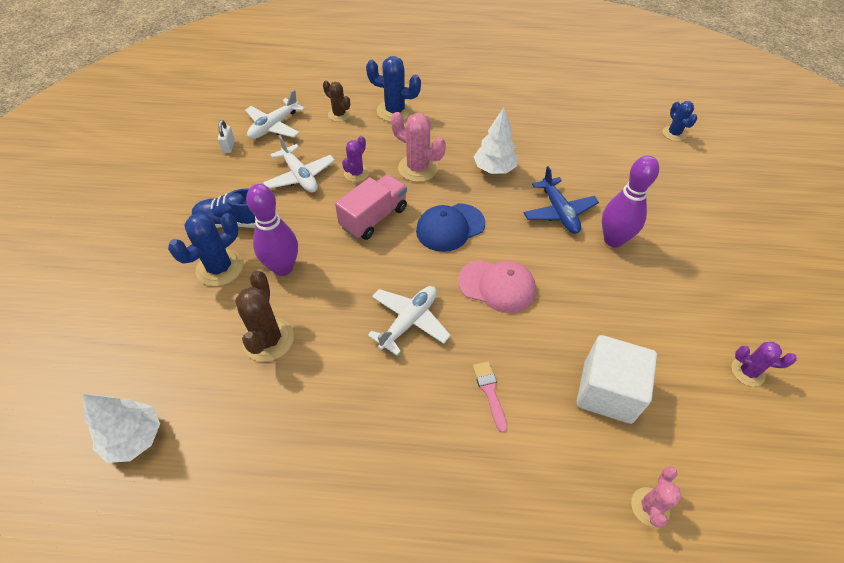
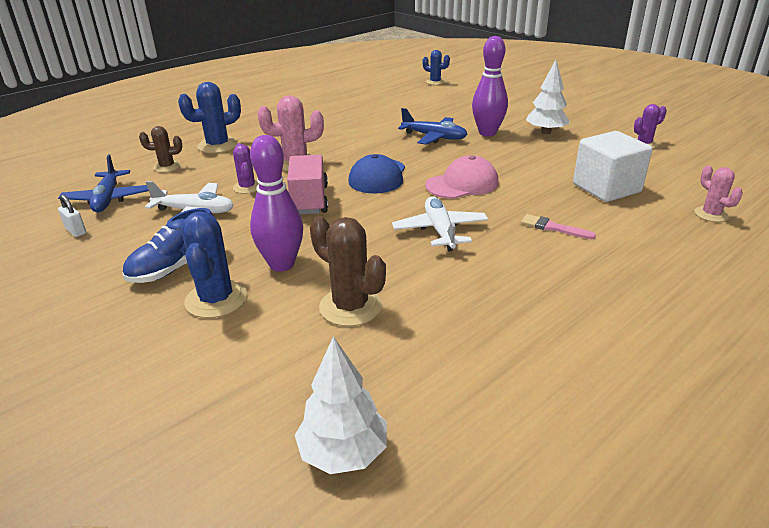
camera: 45 degrees left, 20 degrees down
(274, 126) = (108, 199): white plane -> blue plane
(494, 169) = (354, 139): white tree -> white tree (545, 132)

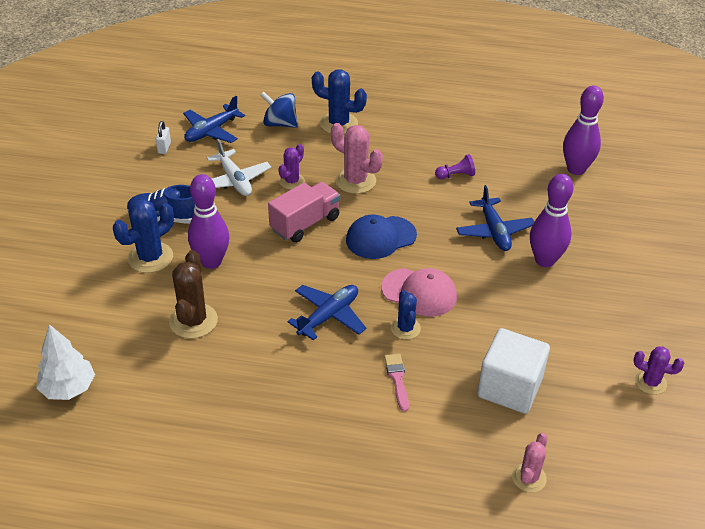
camera: 50 degrees right, 10 degrees up
(167, 167) = (280, 124): brown cactus -> blue spinning top
(355, 128) = (456, 175): none -> purple pawn
(413, 96) = (576, 169): none -> purple bowling pin
(435, 82) = (633, 165): blue cactus -> blue cactus (405, 328)
(440, 231) = (328, 316): white plane -> blue plane
(545, 132) = (595, 299): white tree -> none

